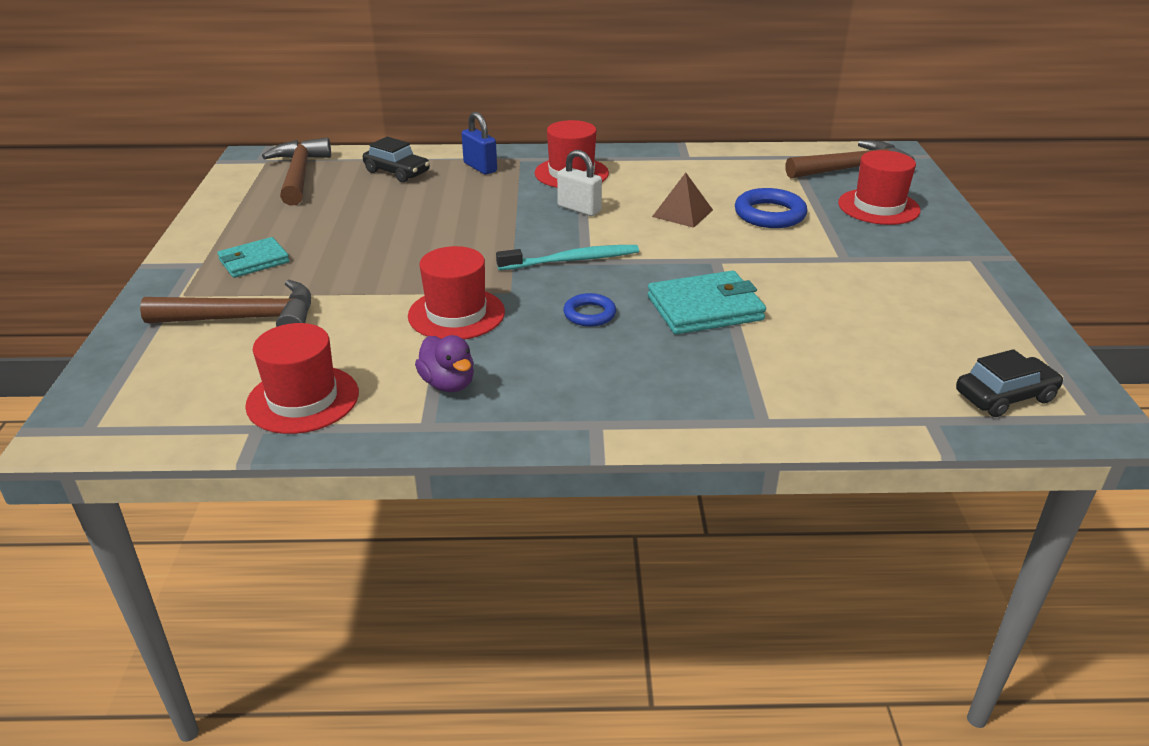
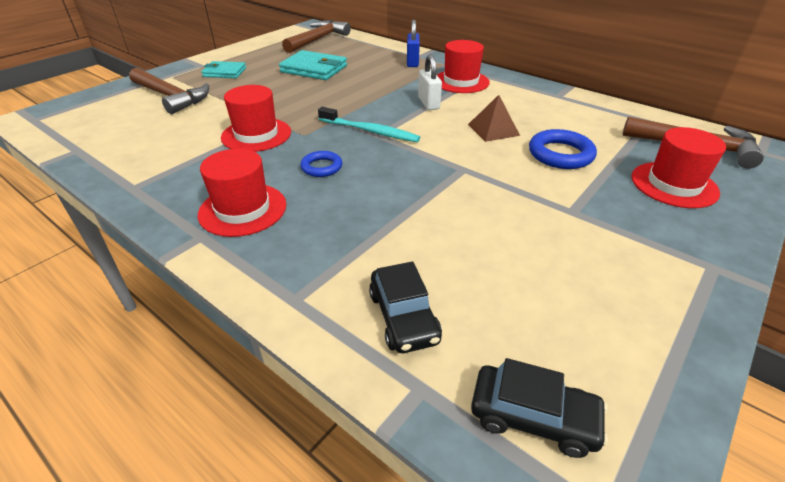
camera: 40 degrees right, 5 degrees up
(303, 399) = (117, 145): red hat -> red hat (243, 209)
(397, 172) = (365, 52): black car -> black car (403, 317)
(448, 384) = (182, 170): purple duck -> none
(705, 308) = (398, 197): turquoise wallet -> turquoise wallet (314, 69)

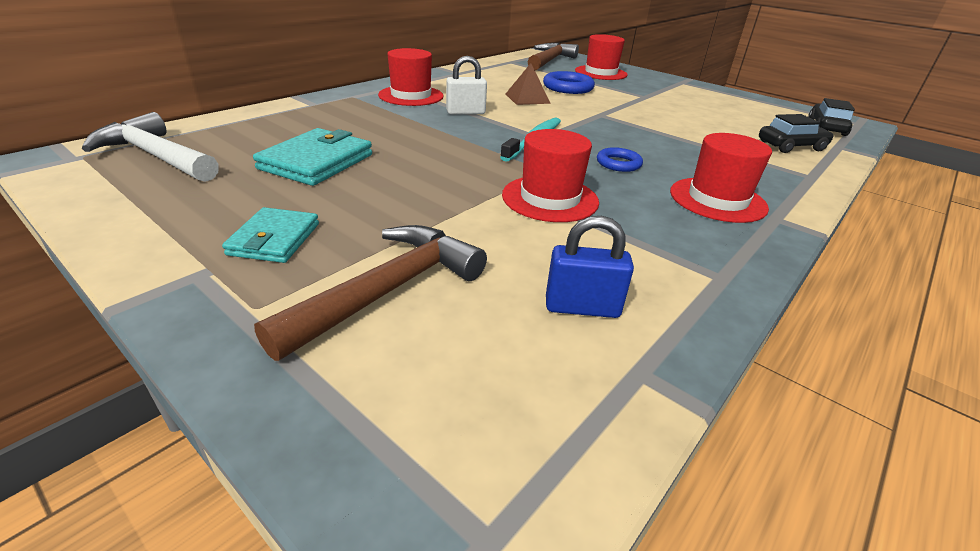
camera: 90 degrees left, 5 degrees down
(318, 39) = (156, 156): brown hammer -> white hammer
(412, 62) = (334, 108): blue padlock -> blue padlock (582, 308)

